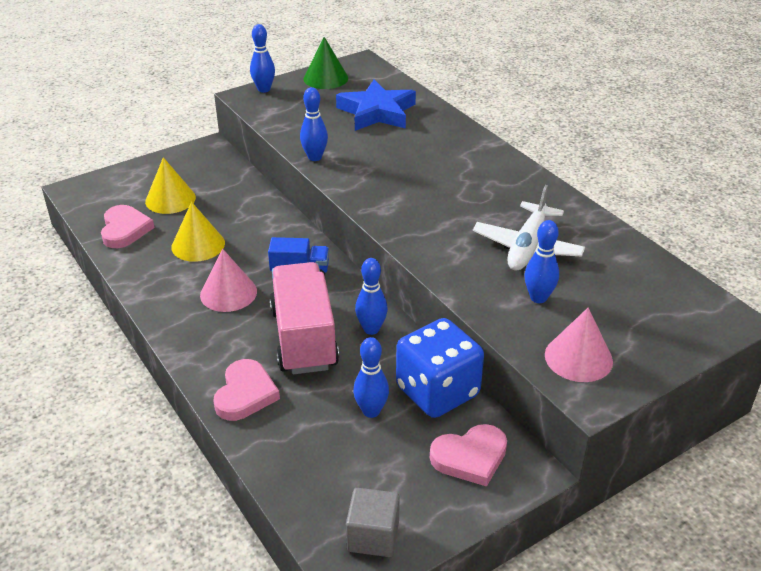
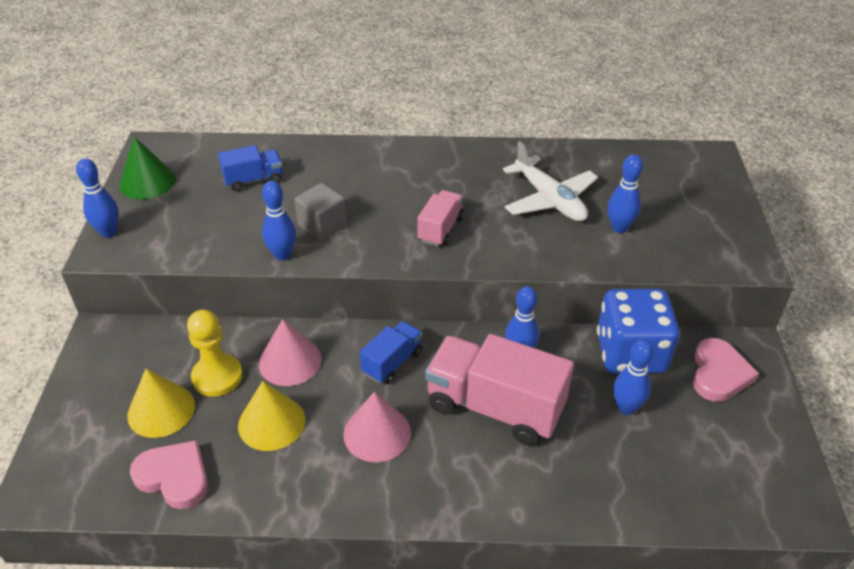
camera: 55 degrees left, 5 degrees up
(216, 206) = (217, 376): none -> yellow pawn
(245, 394) = (541, 488): pink heart -> none
(373, 536) = (775, 480): grey cube -> grey cube (322, 225)
(377, 112) = (254, 180): blue star -> blue truck
(422, 209) = (440, 229): none -> pink truck
(578, 358) = (705, 245): pink cone -> pink cone (290, 361)

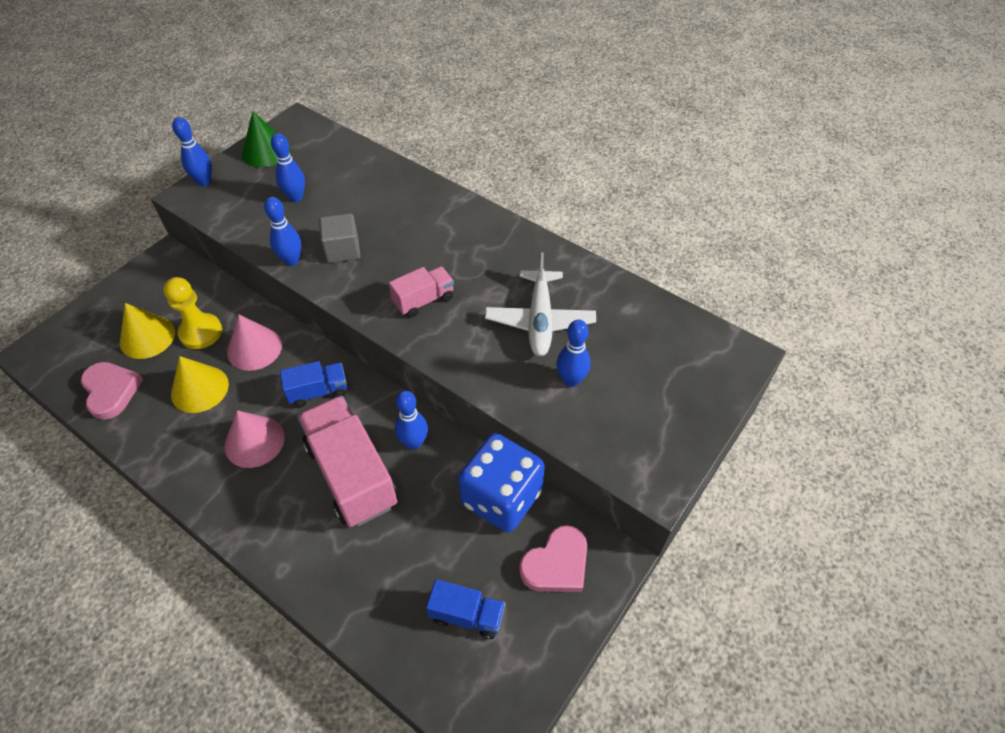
camera: 35 degrees right, 10 degrees up
(254, 180) = (335, 185): blue truck -> blue truck (467, 615)
(626, 408) = (448, 541): blue bowling pin -> blue bowling pin (296, 198)

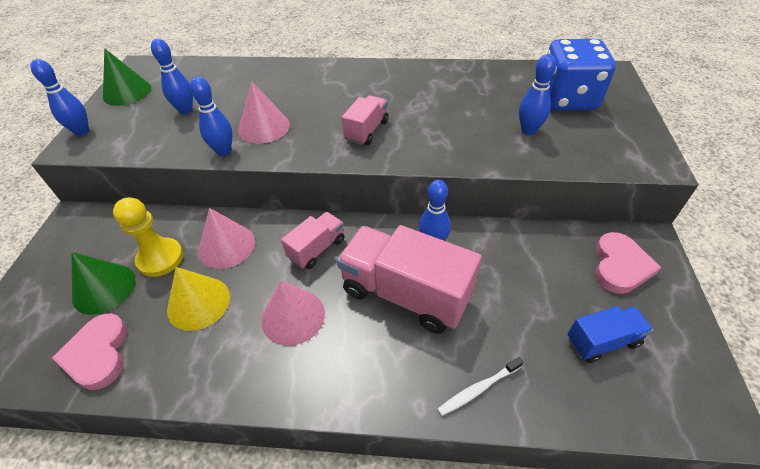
camera: 30 degrees left, 5 degrees down
(111, 391) = (98, 354): pink heart -> pink heart turned 135 degrees counterclockwise
(147, 337) = (104, 288): yellow cone -> green cone
(318, 391) = (317, 249): blue truck -> pink truck
(334, 586) = (478, 389): none -> white toothbrush
(343, 250) = (264, 127): grey cube -> pink cone
(501, 497) = (535, 245): blue dice -> blue dice (567, 99)
(540, 320) = (466, 107): white plane -> none

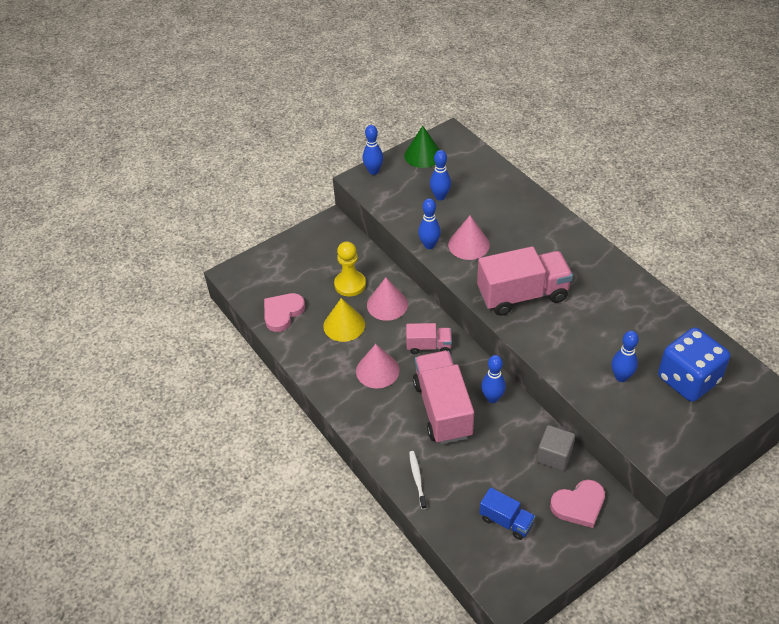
camera: 50 degrees right, 0 degrees up
(104, 288) = (311, 280): green cone -> none
(366, 131) = (522, 295): pink truck -> pink truck, size x1.91
(478, 389) = (417, 479): white toothbrush -> white toothbrush turned 60 degrees clockwise
(544, 245) = (554, 456): none -> grey cube

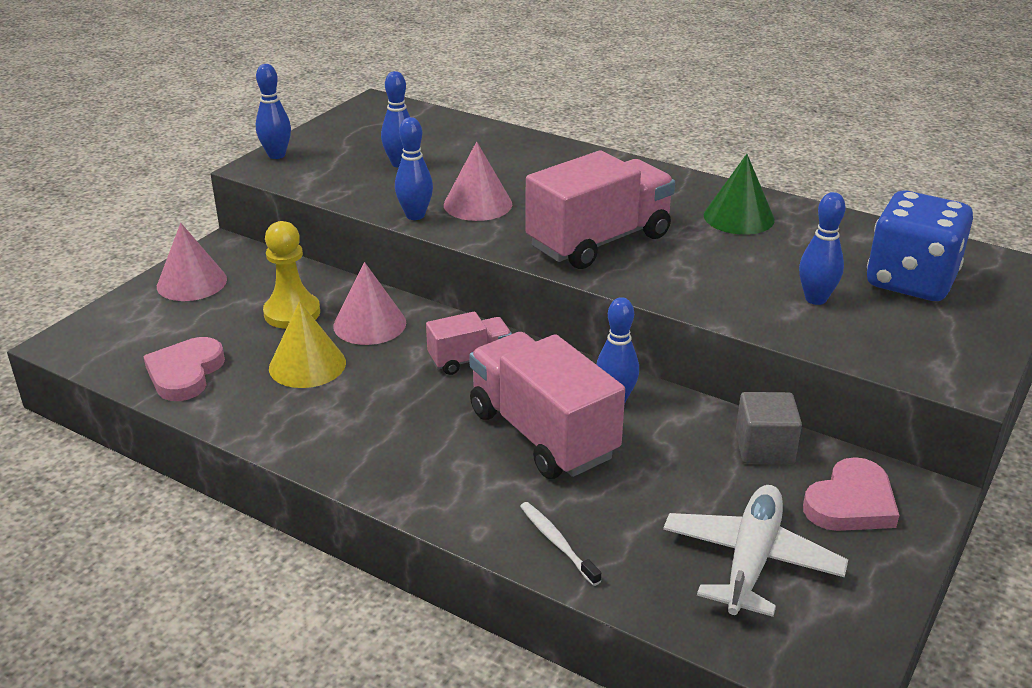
camera: 25 degrees left, 15 degrees down
(377, 370) = (399, 410): pink cone -> pink cone (192, 282)
(423, 155) = (346, 128): green cone -> green cone (738, 217)
(506, 521) = (751, 560): blue truck -> white plane

